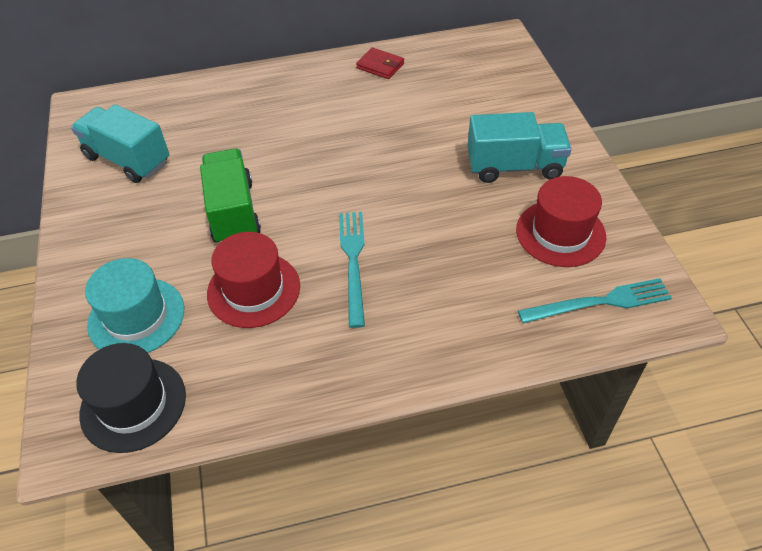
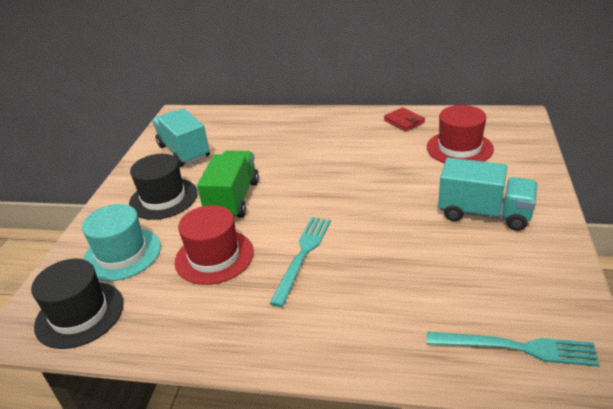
camera: 25 degrees right, 15 degrees down
(142, 231) = (163, 198): none -> black hat
(560, 233) = (503, 277): red hat -> red hat (459, 148)

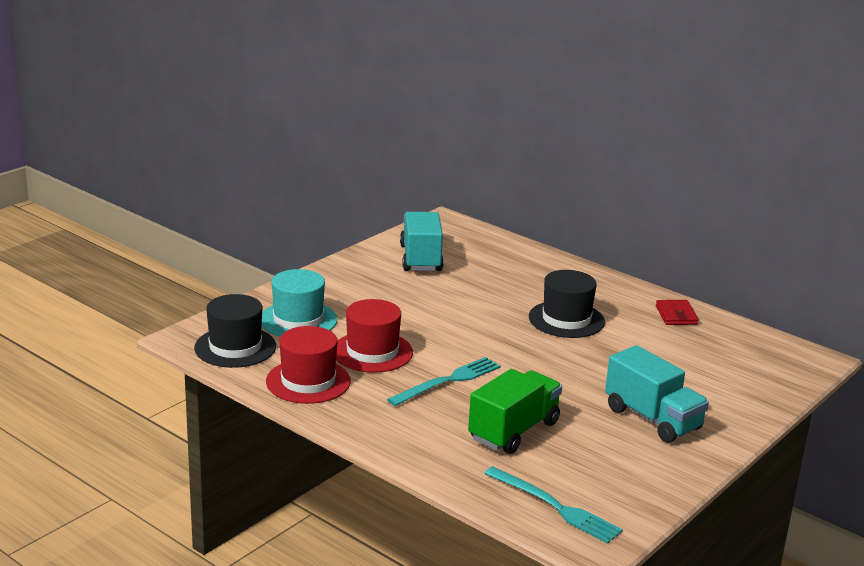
camera: 25 degrees right, 10 degrees down
(163, 198) = (367, 291): black hat -> black hat (566, 319)
(233, 199) = (429, 316): green truck -> green truck (514, 431)
(459, 148) = (703, 360): red hat -> red hat (308, 381)

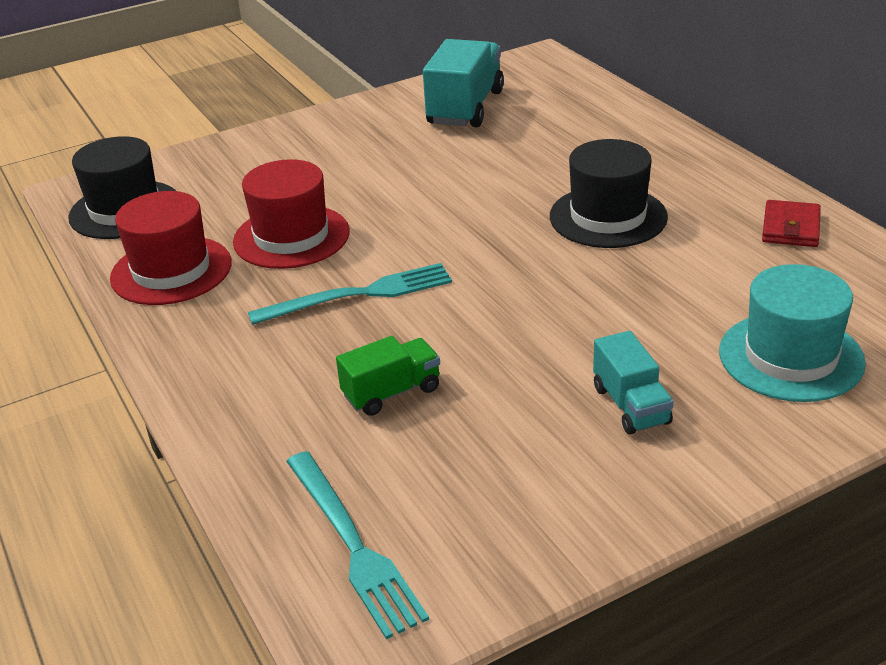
camera: 25 degrees right, 10 degrees up
(298, 320) = (235, 180): turquoise hat -> turquoise hat (791, 357)
(514, 431) = (392, 392): green truck -> green truck, size x0.58
(652, 419) = (631, 405): turquoise truck -> turquoise truck, size x0.58

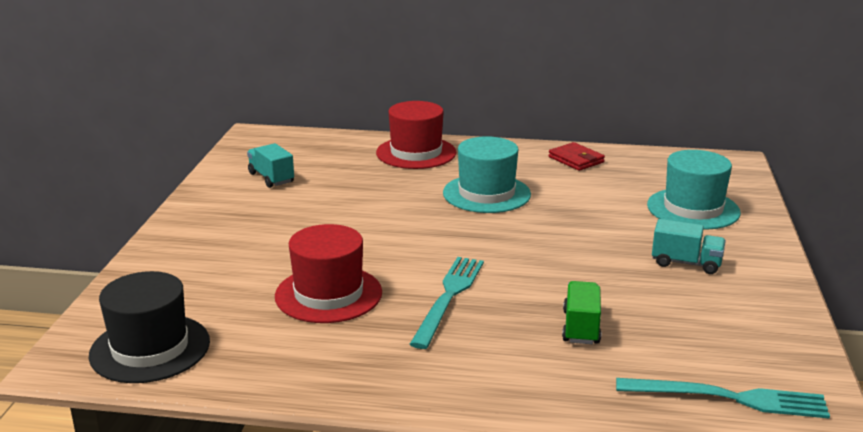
camera: 55 degrees left, 10 degrees down
(171, 270) = (289, 358): red hat -> red hat (416, 153)
(465, 108) = (271, 178): turquoise truck -> turquoise truck, size x0.58
(608, 217) = (486, 194): black hat -> turquoise hat

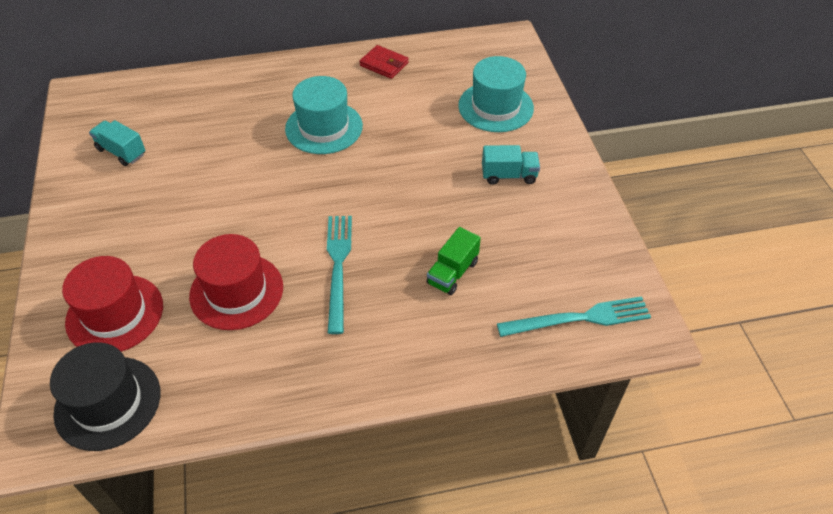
camera: 20 degrees left, 25 degrees up
(416, 153) = (242, 86): red hat -> red hat (115, 314)
(581, 327) = (452, 272): green truck -> green truck turned 135 degrees counterclockwise

